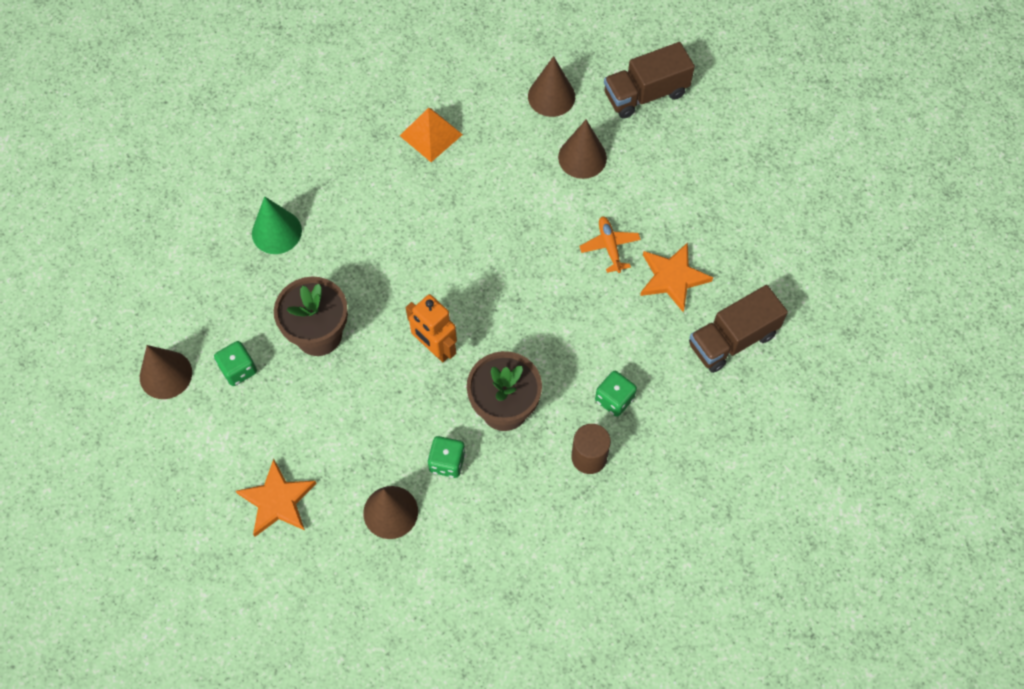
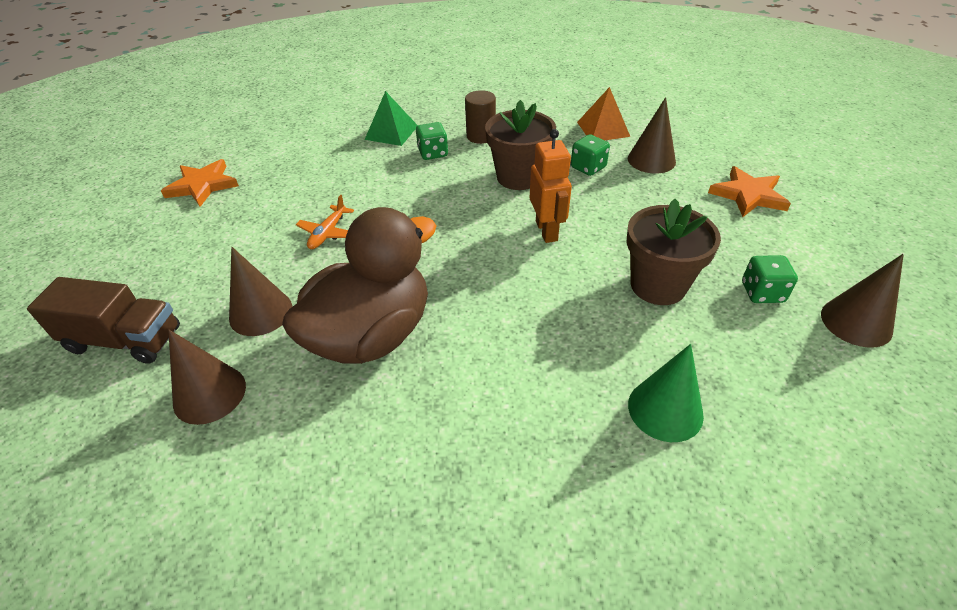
camera: 145 degrees left, 20 degrees down
(431, 135) = (387, 427): orange pyramid -> orange pyramid (603, 129)
(492, 183) = (371, 335): none -> brown duck
(673, 278) = (308, 194): orange star -> orange star (202, 185)
(687, 410) = (391, 132): none -> green pyramid
(732, 340) = (317, 150): brown truck -> none

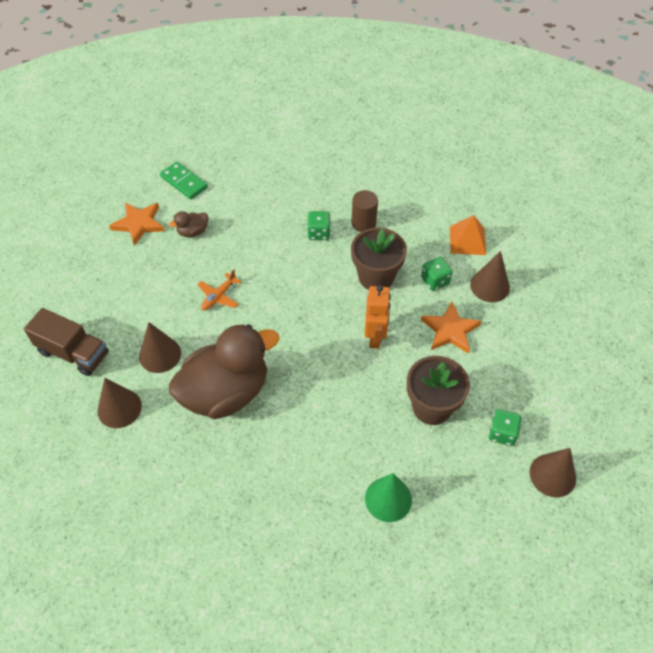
camera: 15 degrees right, 10 degrees up
(253, 140) = (184, 182): none -> green domino
(276, 180) = (193, 232): none -> brown duck
(391, 132) = (293, 200): green pyramid -> none
(748, 195) = (547, 343): orange star -> orange star (450, 330)

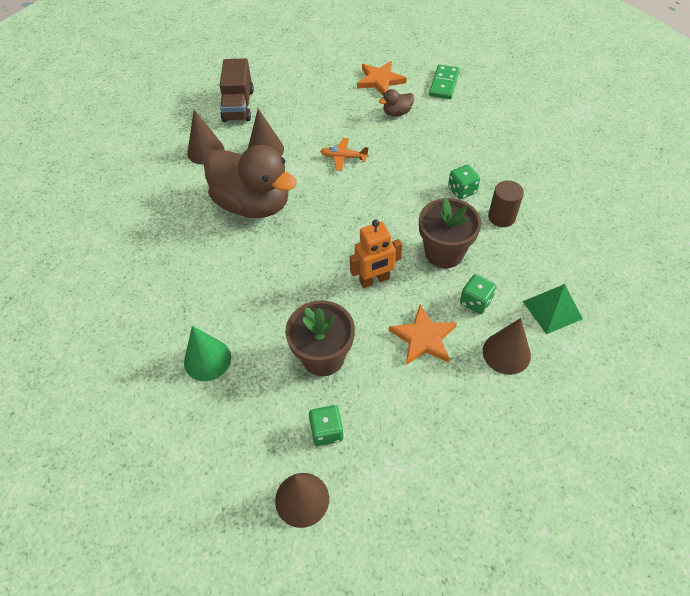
camera: 65 degrees right, 0 degrees up
(193, 232) = (397, 113): brown duck -> brown duck turned 60 degrees counterclockwise
(467, 240) = (552, 310): orange pyramid -> green pyramid

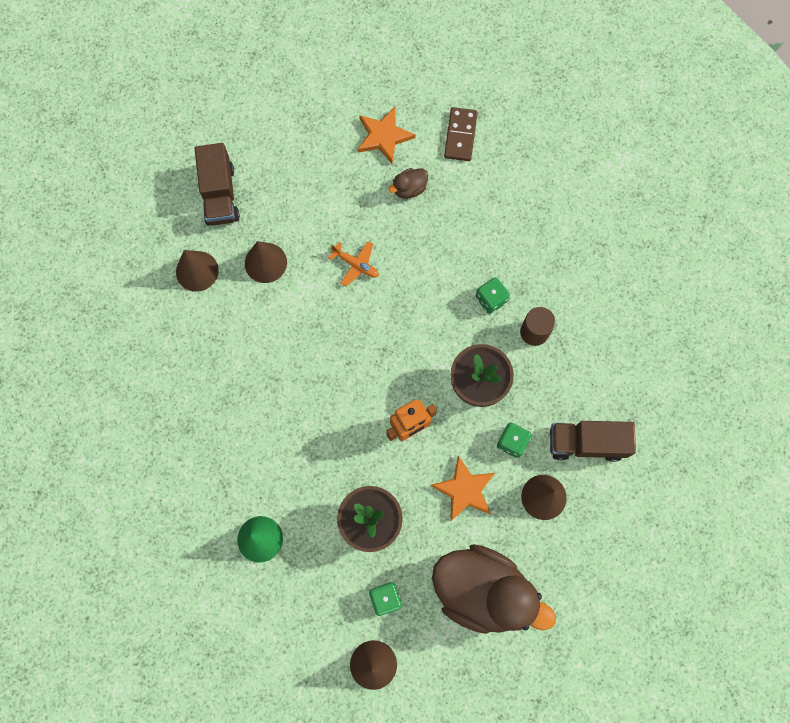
camera: 10 degrees left, 20 degrees up
(253, 204) = (267, 342): brown duck -> brown duck (482, 591)
(343, 157) = (356, 265): orange plane -> orange plane turned 150 degrees counterclockwise
(444, 84) = (460, 135): green domino -> brown domino
(552, 310) = (586, 443): green pyramid -> brown truck

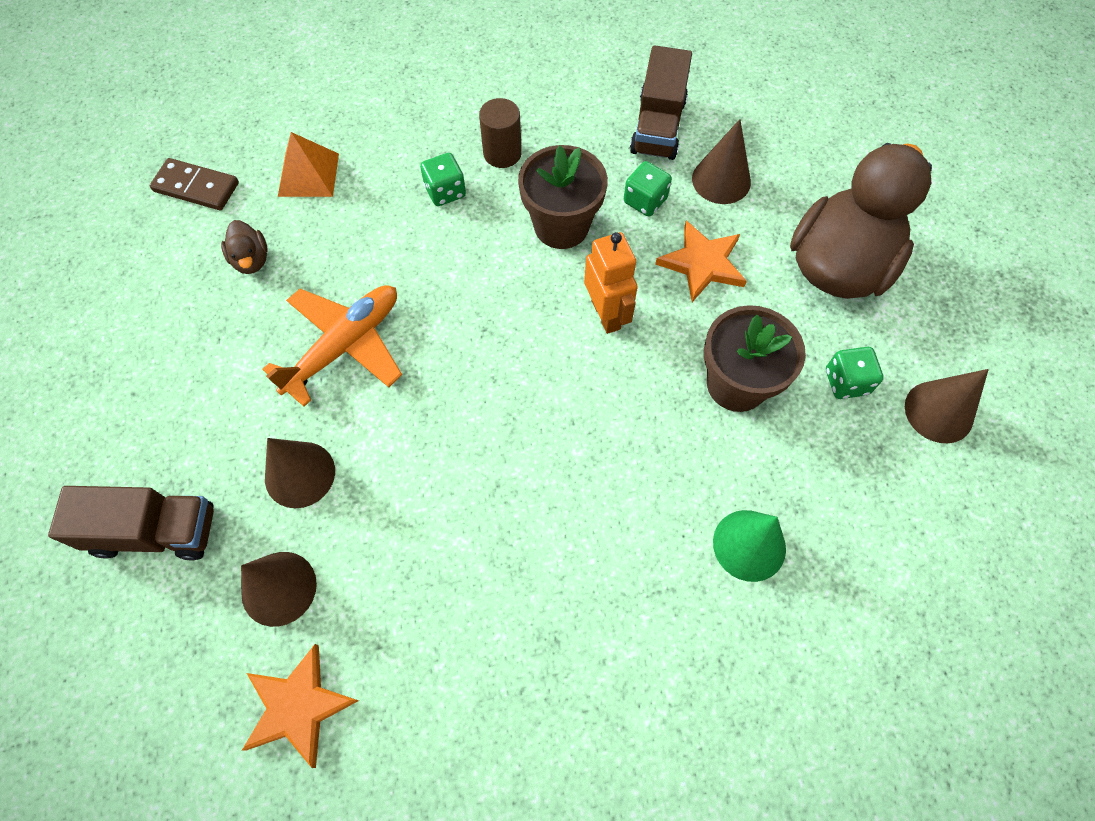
camera: 80 degrees left, 10 degrees down
(356, 265) = (345, 345): orange plane -> orange plane, size x1.85
(384, 136) = (156, 279): orange star -> orange star (298, 706)
(486, 204) = (308, 174): none -> orange pyramid

